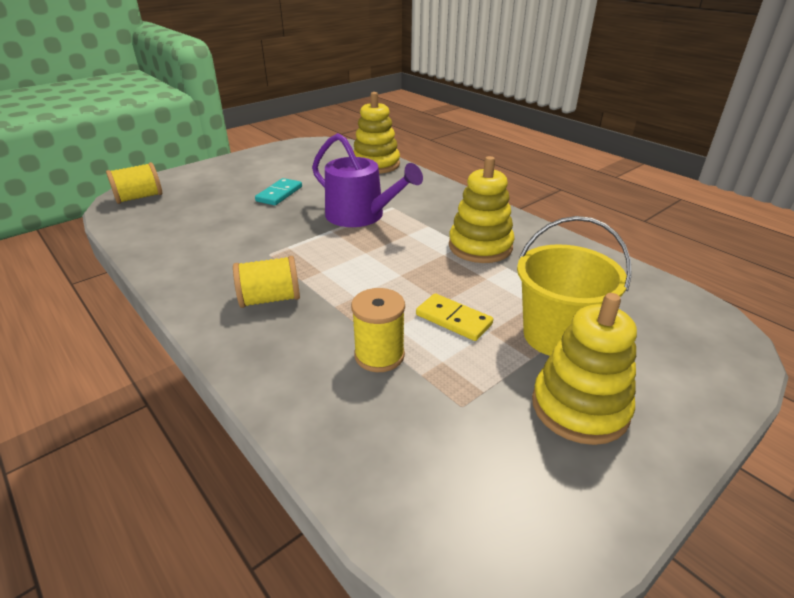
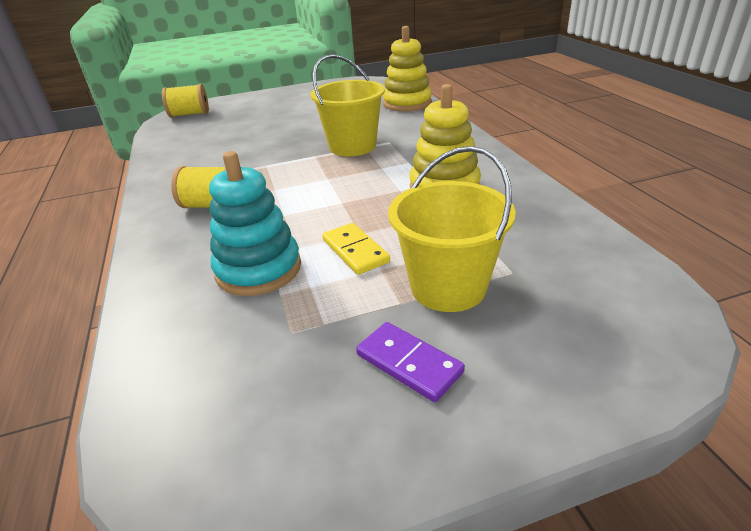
camera: 25 degrees right, 0 degrees up
(279, 194) = (298, 121): turquoise domino -> none
(361, 216) = (352, 146): purple watering can -> yellow bucket
(379, 355) = (258, 269): yellow spool -> turquoise stacking toy
(579, 407) = (408, 363): yellow stacking toy -> purple domino

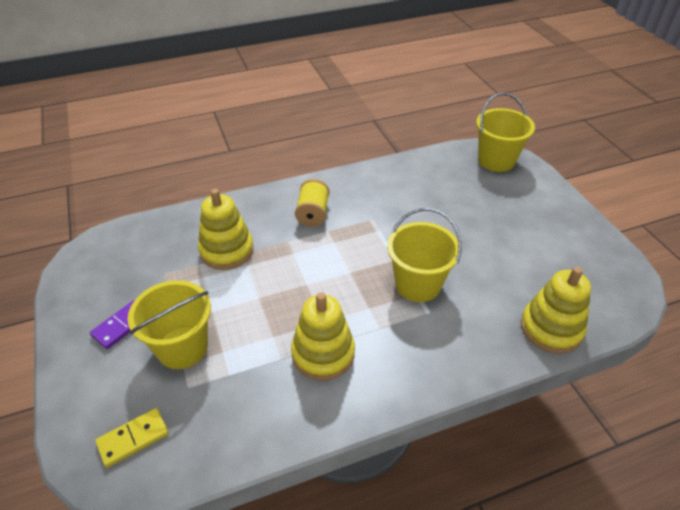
camera: 85 degrees right, 10 degrees up
(189, 114) = (496, 160): yellow spool -> yellow bucket
(258, 269) = (227, 250): turquoise stacking toy -> yellow stacking toy
(355, 251) = (236, 296): yellow domino -> yellow domino (133, 438)

